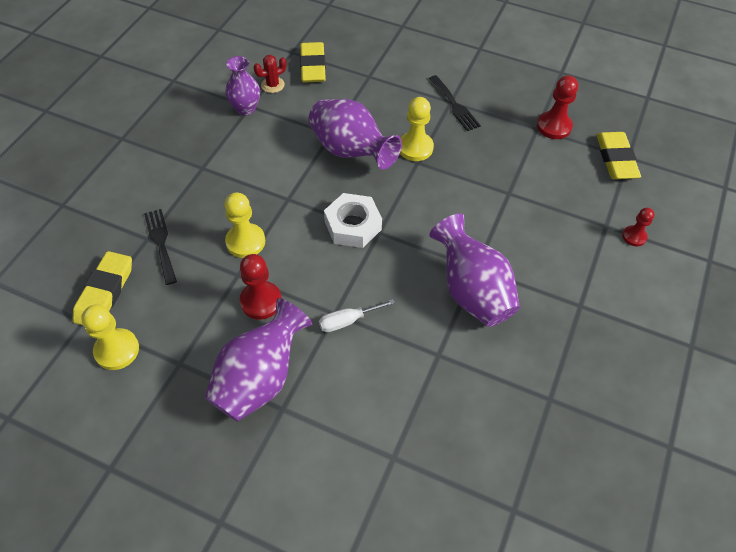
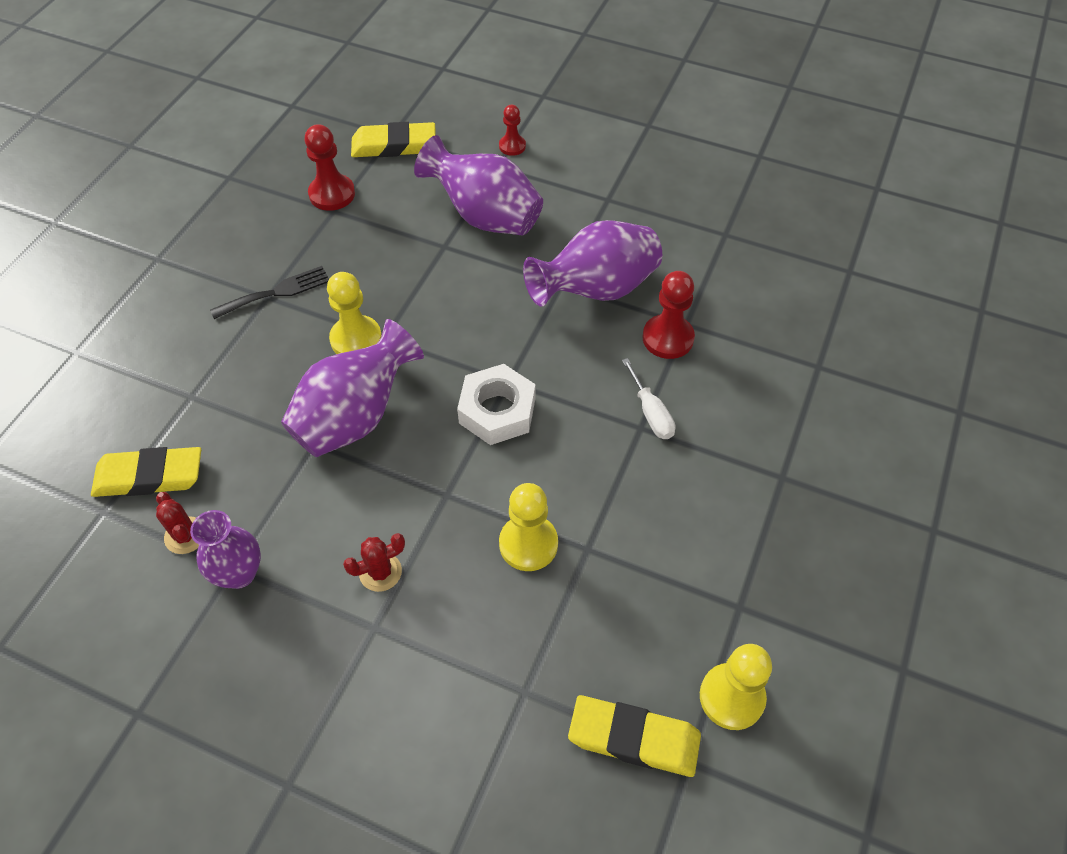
camera: 90 degrees left, 0 degrees up
(161, 243) = (533, 668): black fork -> none
(237, 169) = (380, 572): none -> red cactus
(260, 378) = (746, 504): purple vase -> purple vase (485, 216)
(261, 301) = (630, 514): red pawn -> red pawn (668, 338)

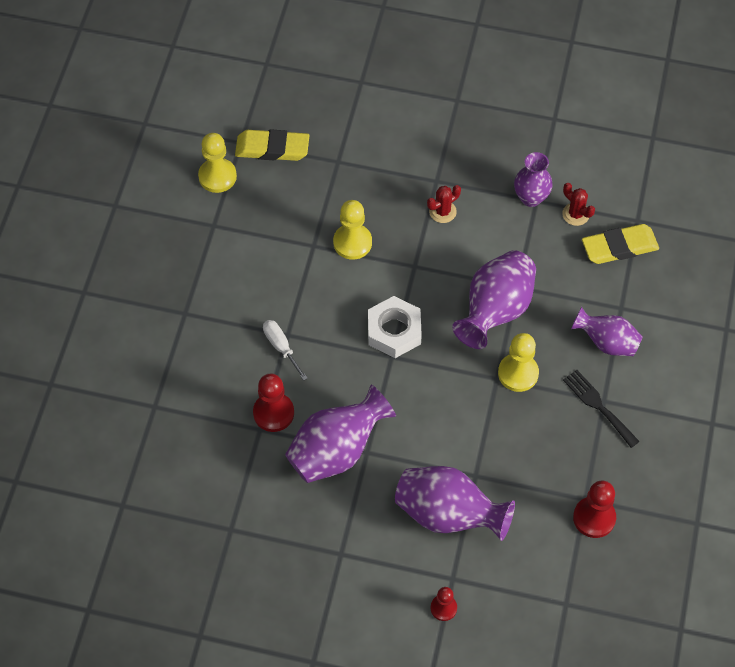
camera: 170 degrees right, 5 degrees up
(231, 358) = (606, 342): none -> purple vase
(276, 292) = (598, 406): black fork -> black fork turned 90 degrees clockwise
(394, 145) = (558, 589): yellow eraser -> none

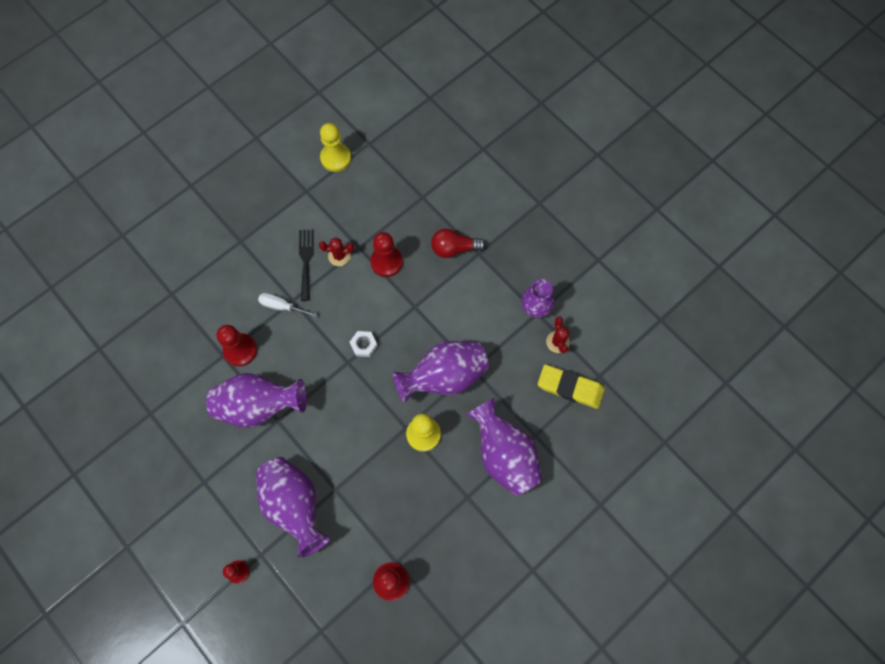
camera: 35 degrees right, 10 degrees up
(272, 148) = (386, 160): yellow eraser -> none
(281, 347) = (281, 306): white screwdriver -> white screwdriver turned 75 degrees counterclockwise
(352, 242) = (386, 262): yellow pawn -> red pawn
(394, 331) = (364, 345): white nut -> white nut, size x0.55
(409, 190) = (454, 248): none -> red light bulb
(442, 211) = (465, 279): red cactus -> red cactus (339, 256)
(598, 406) = (460, 498): black fork -> black fork (306, 261)
(606, 342) = (504, 454): purple vase -> purple vase, size x1.58

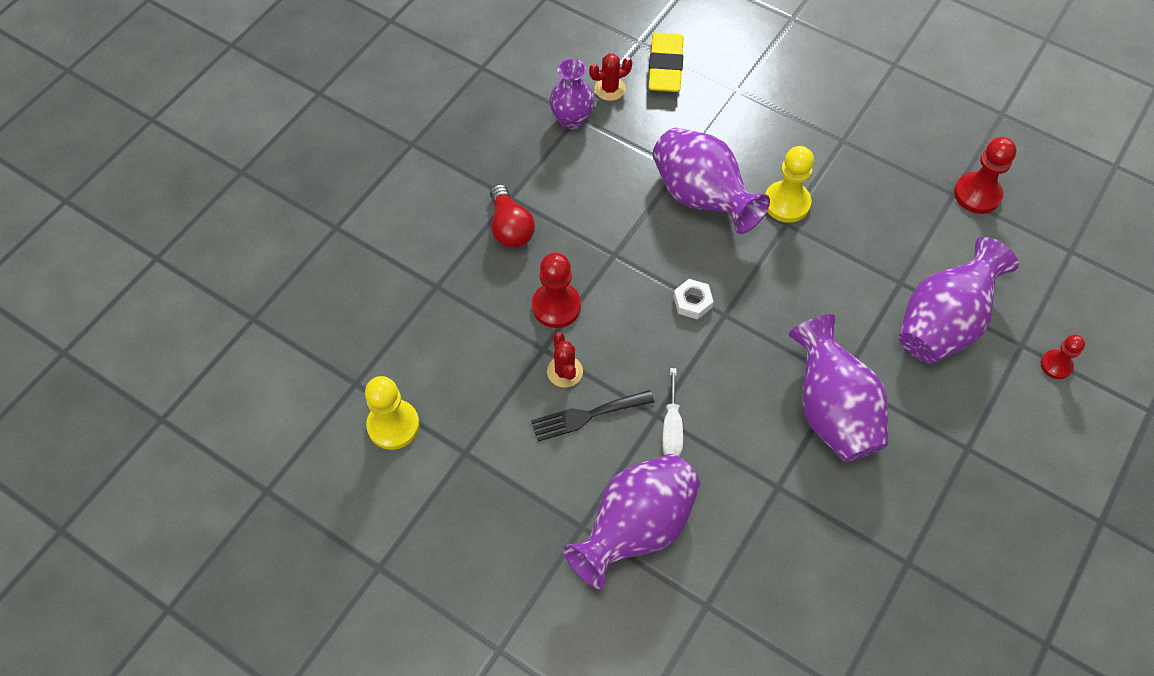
camera: 105 degrees left, 10 degrees down
(240, 350) = (761, 464): red pawn -> none
(504, 454) = (775, 115): purple vase -> purple vase (635, 528)

